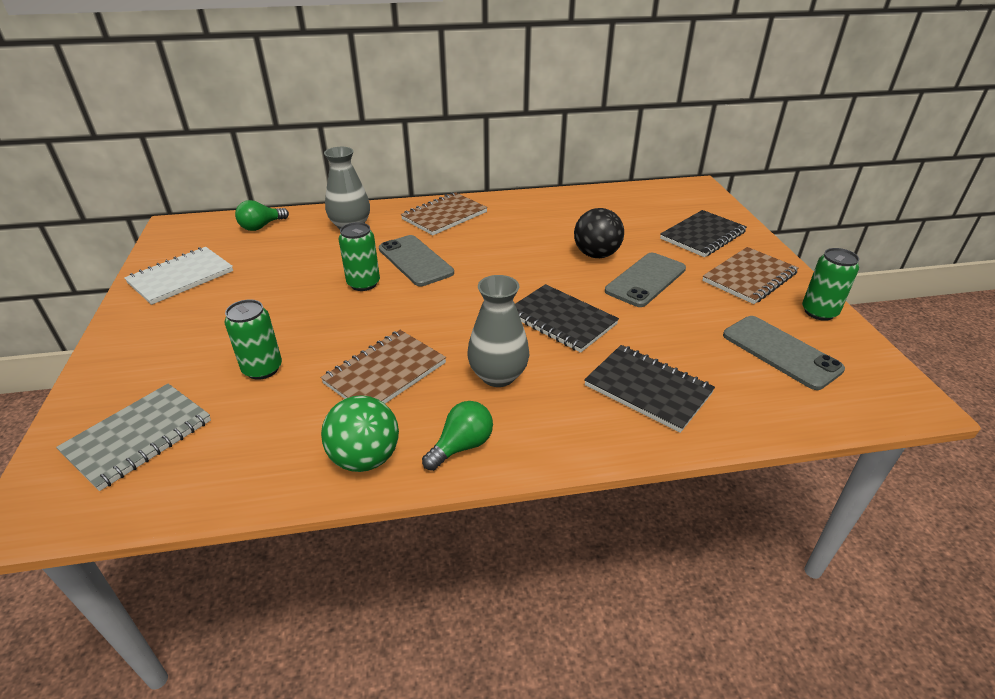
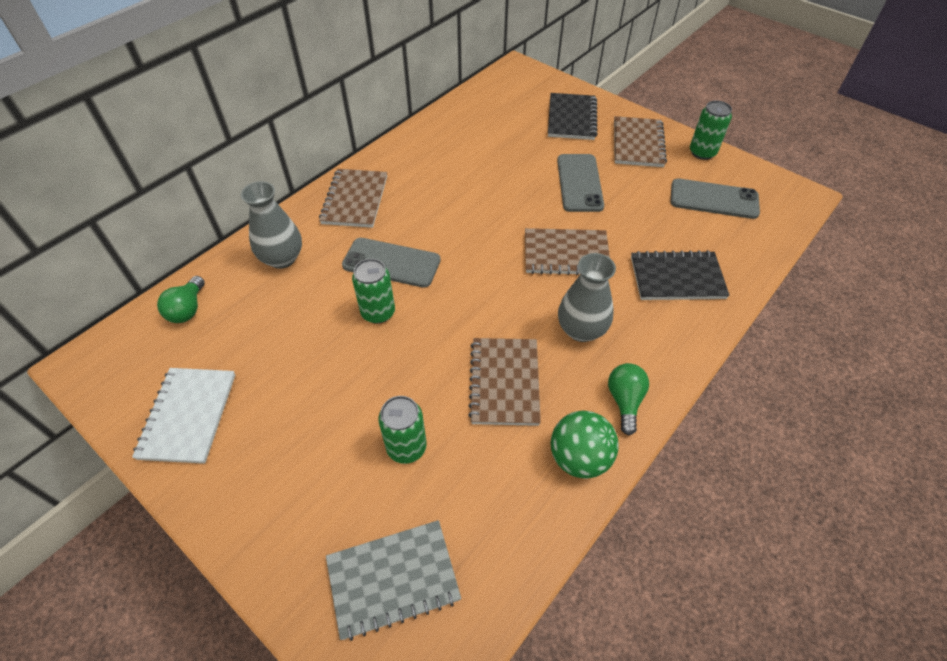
camera: 40 degrees left, 15 degrees up
(138, 437) = (393, 579): grey notebook -> grey notebook turned 75 degrees clockwise
(561, 320) = (566, 254): black notebook -> brown notebook
(596, 255) = (521, 177): black ball -> none

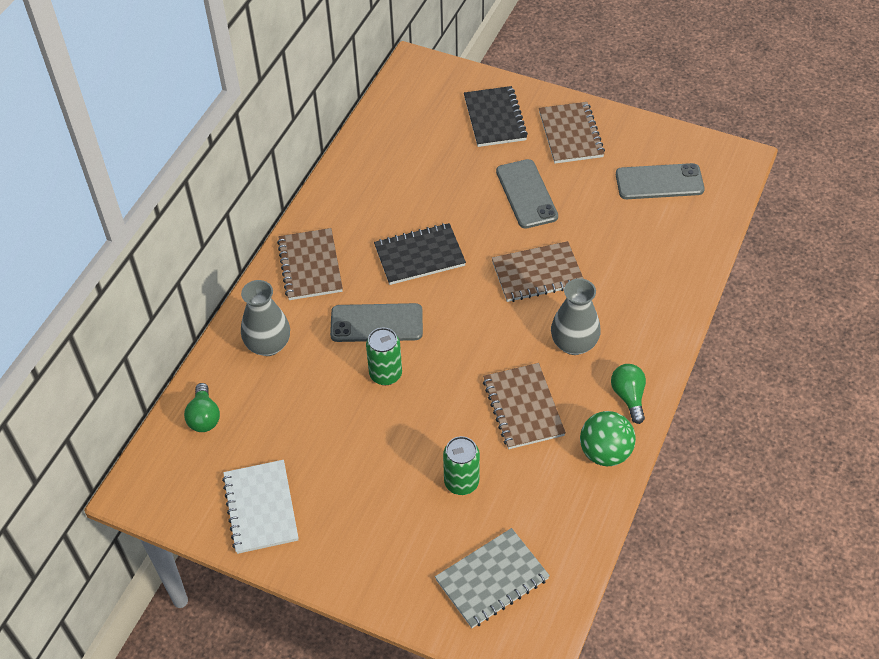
camera: 15 degrees left, 0 degrees up
(677, 278) = (644, 273): black notebook -> black notebook (419, 256)
(702, 152) = (636, 130): green can -> none

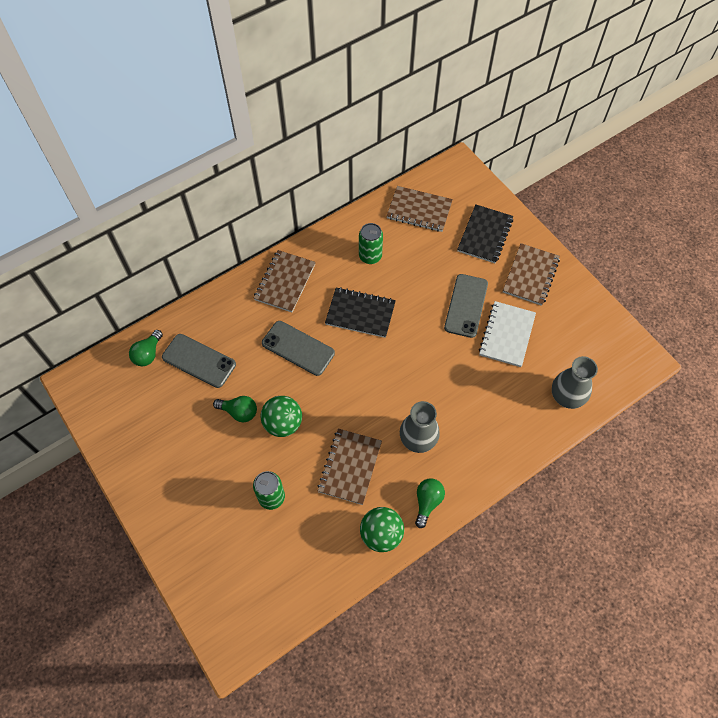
camera: 30 degrees right, 10 degrees up
(260, 508) = (138, 438): white notebook -> white notebook (506, 335)
(268, 345) = (220, 325): grey vase -> grey vase (566, 396)
(359, 419) = (239, 412): none -> green light bulb
(385, 374) = (278, 389): green can -> green can (370, 256)
(417, 405) = (283, 423): none -> green ball
(492, 579) = (242, 580): grey notebook -> none
(537, 274) = (430, 371): brown notebook -> brown notebook (419, 210)
(659, 182) = (569, 347): grey phone -> grey phone (199, 361)

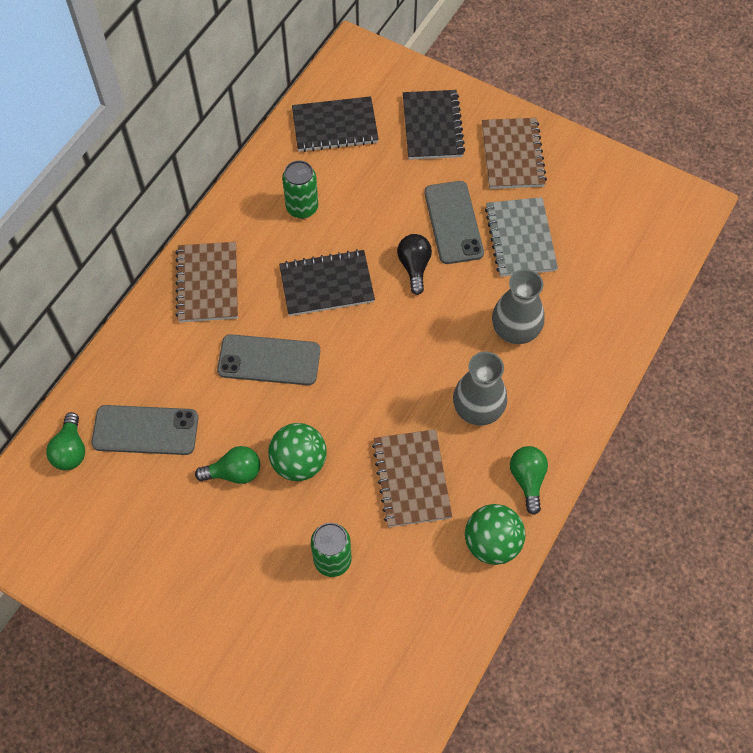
camera: 25 degrees left, 0 degrees up
(419, 210) = (335, 126): brown notebook -> black notebook
(424, 325) = (414, 267): none -> black light bulb
(506, 335) = (520, 238): white notebook -> grey notebook
(566, 396) = (627, 284): grey vase -> grey vase (515, 330)

